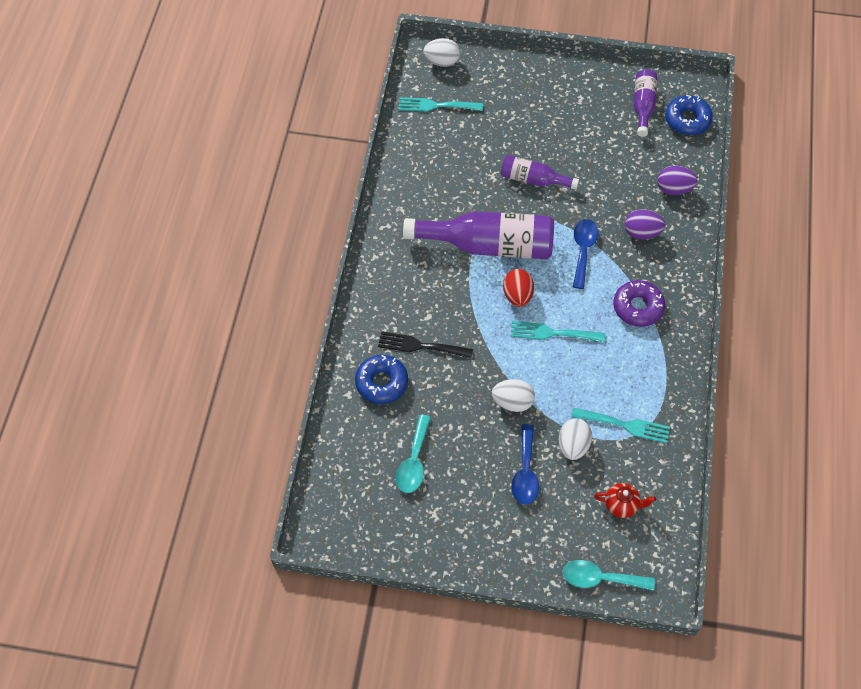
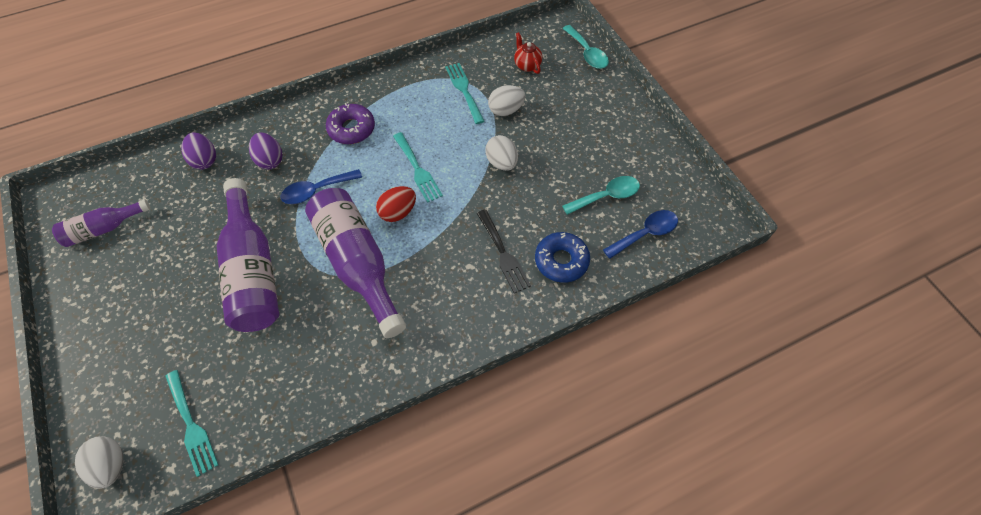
camera: 125 degrees left, 0 degrees up
(525, 472) = (551, 126): blue spoon -> blue spoon (645, 233)
(533, 180) = (253, 270): purple bottle -> purple bottle, size x1.86
(687, 120) = (108, 187): blue donut -> none

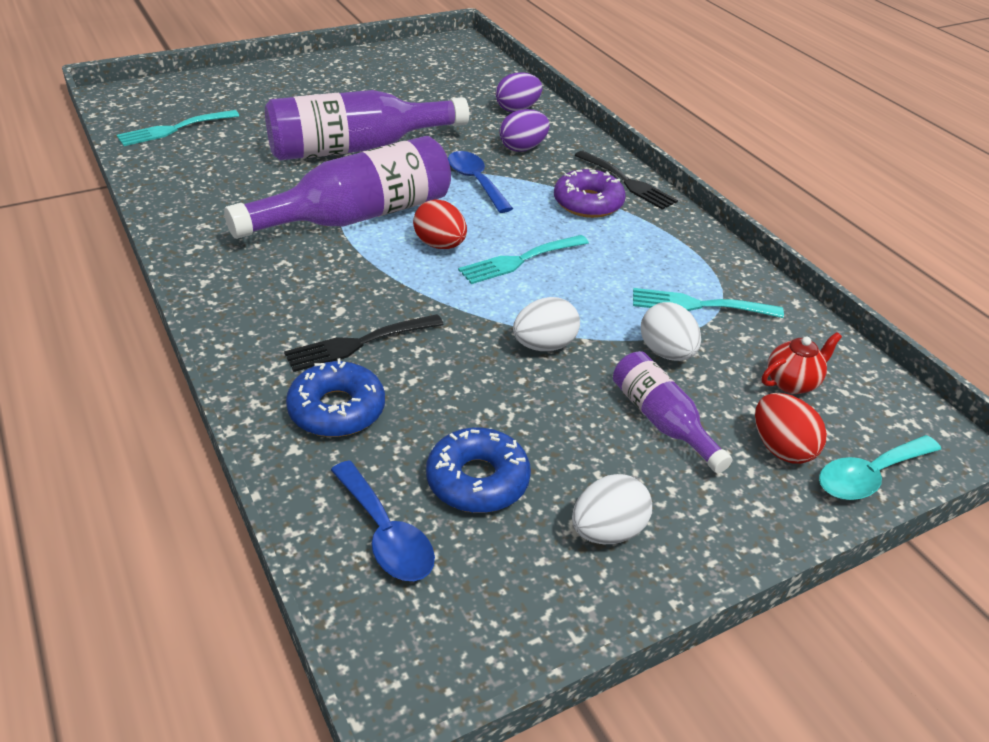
camera: 85 degrees right, 20 degrees down
(104, 229) = (419, 67): purple bottle -> purple bottle (662, 421)
(111, 465) = (150, 96): white egg -> white egg (607, 531)
(327, 105) = (627, 182): none -> black fork
(464, 90) = (698, 305): turquoise fork -> turquoise fork turned 150 degrees counterclockwise
(573, 79) = (781, 448): none -> red egg
(606, 196) = (477, 480): turquoise spoon -> blue donut

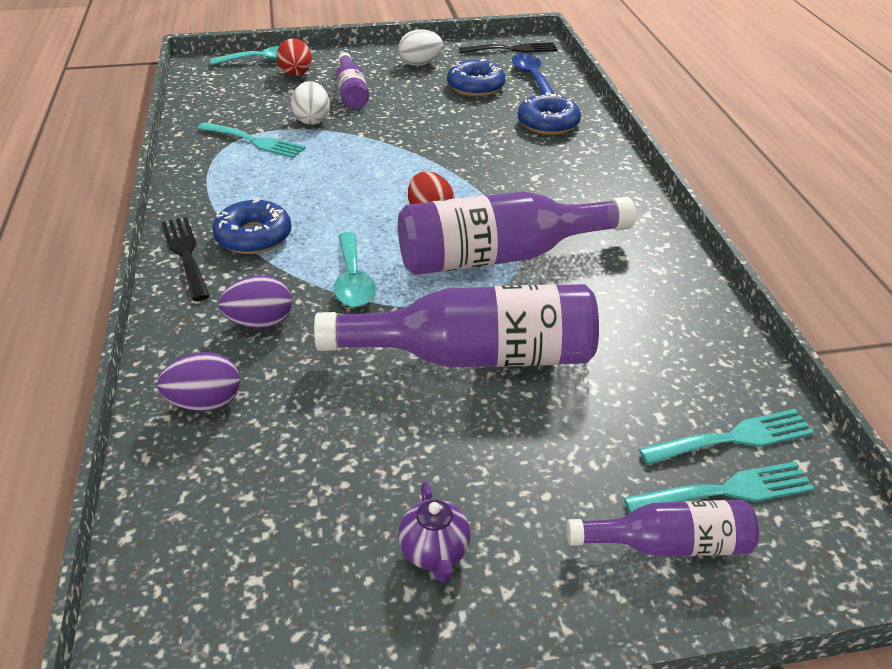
camera: 160 degrees left, 0 degrees up
(227, 89) = (668, 544): none -> purple bottle
(351, 76) = (435, 552): none -> purple teapot
(358, 344) = (525, 154): black fork -> black fork (512, 49)
(475, 182) = (353, 280): blue spoon -> turquoise spoon
(519, 260) = (367, 192): turquoise fork -> turquoise fork (726, 490)
(544, 345) = (393, 135): white egg -> none
(588, 203) = (254, 236): purple donut -> blue donut
(792, 383) = (249, 96): red teapot -> none

